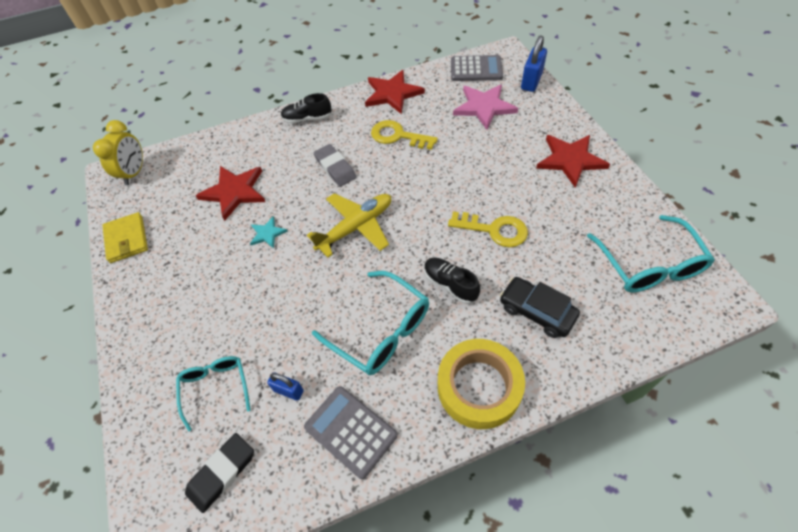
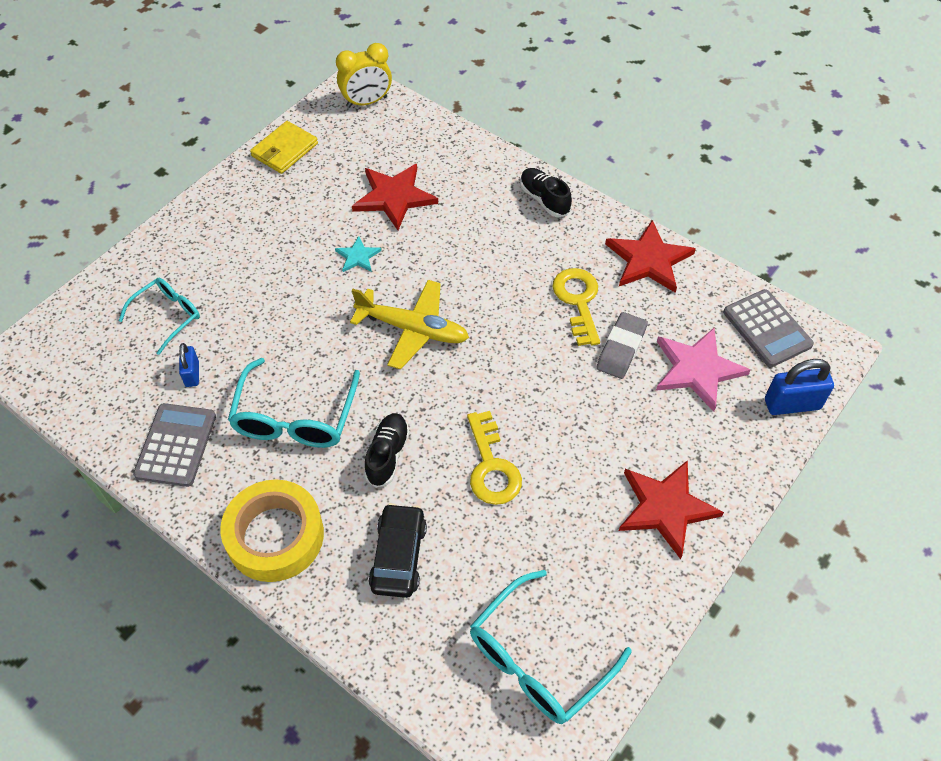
camera: 55 degrees right, 0 degrees up
(222, 473) = (94, 367): black eraser -> none
(335, 168) = (486, 266): grey eraser -> grey eraser (621, 348)

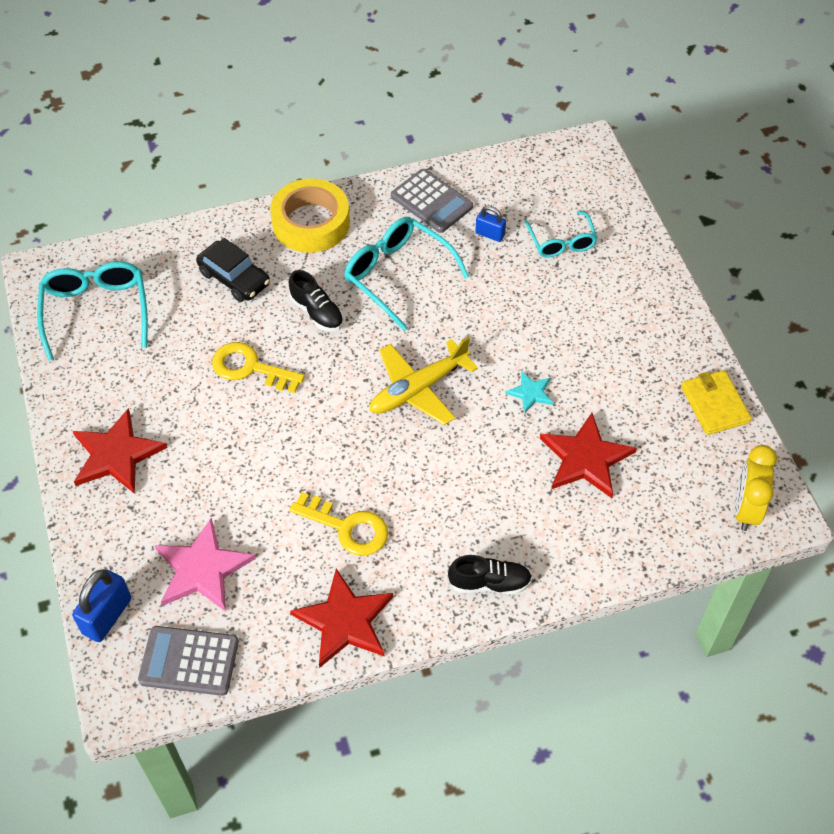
camera: 125 degrees right, 0 degrees up
(621, 348) = (272, 526): grey eraser -> none

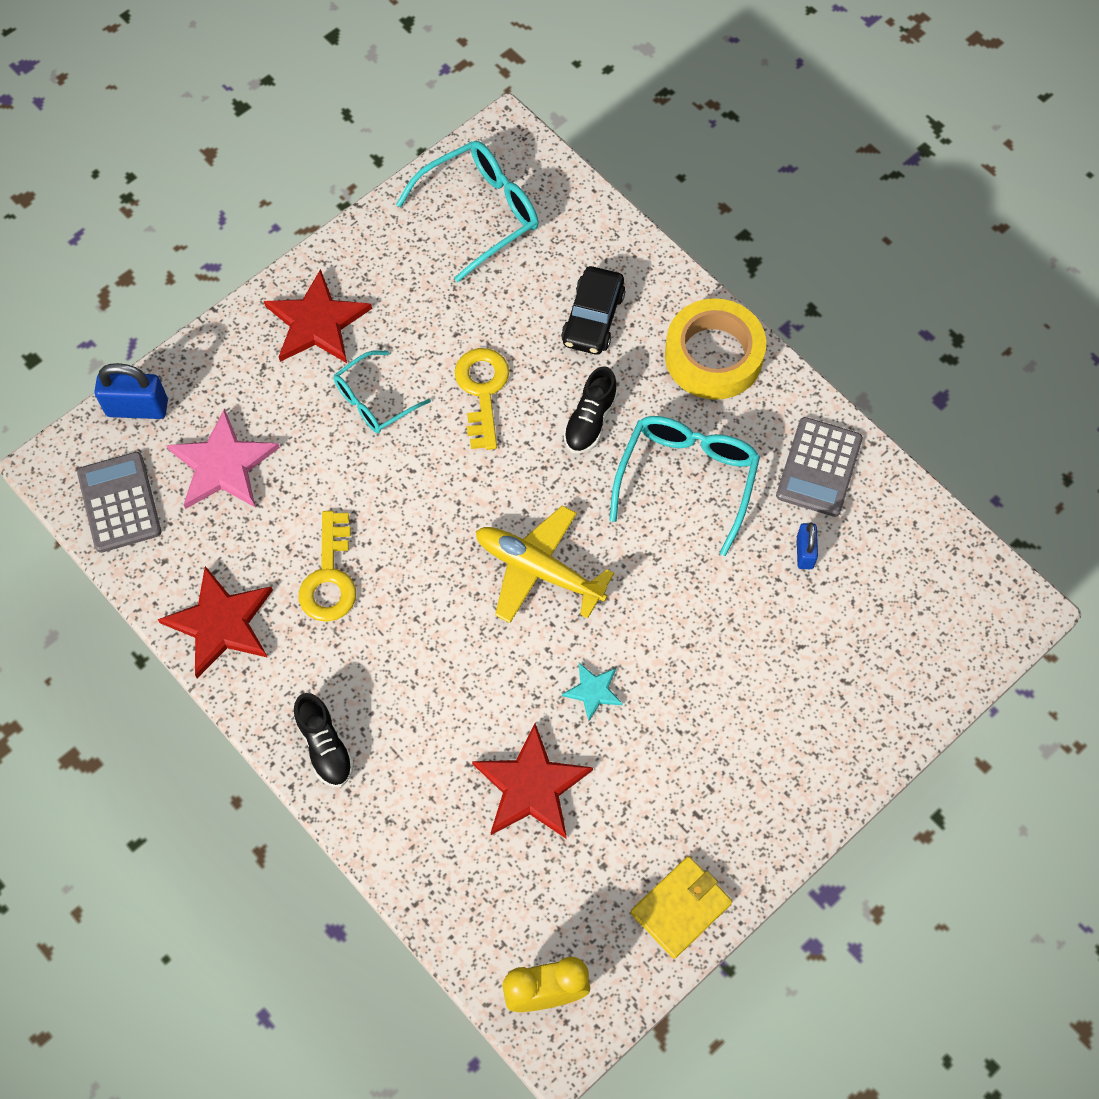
camera: 65 degrees right, 10 degrees up
(561, 242) = (838, 638): turquoise glasses -> turquoise glasses (374, 401)

